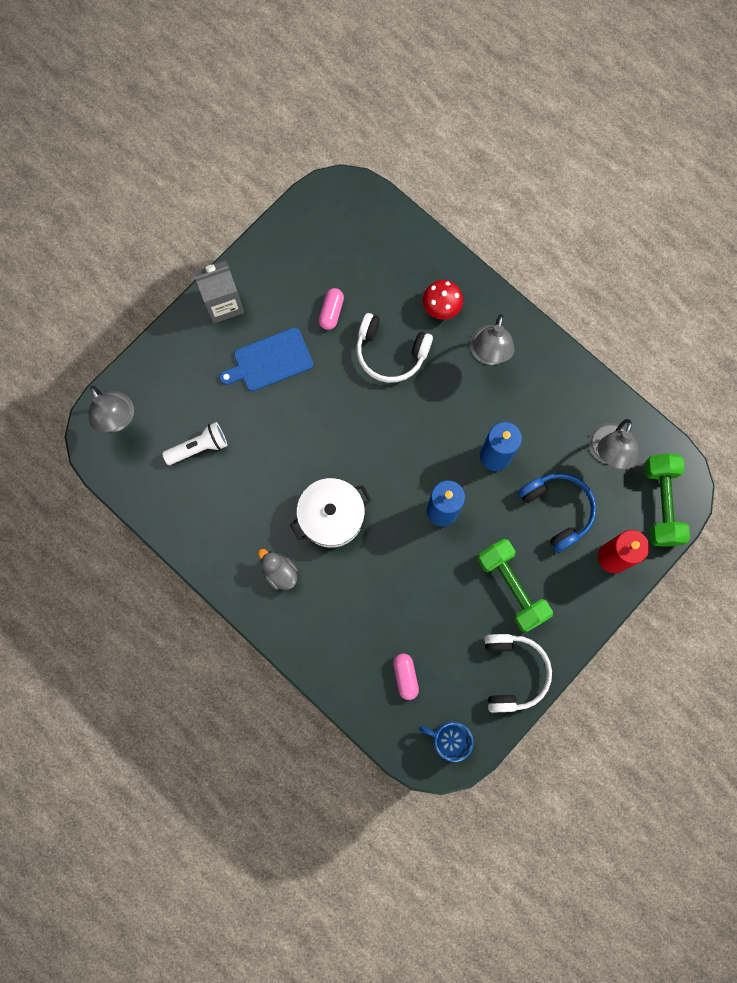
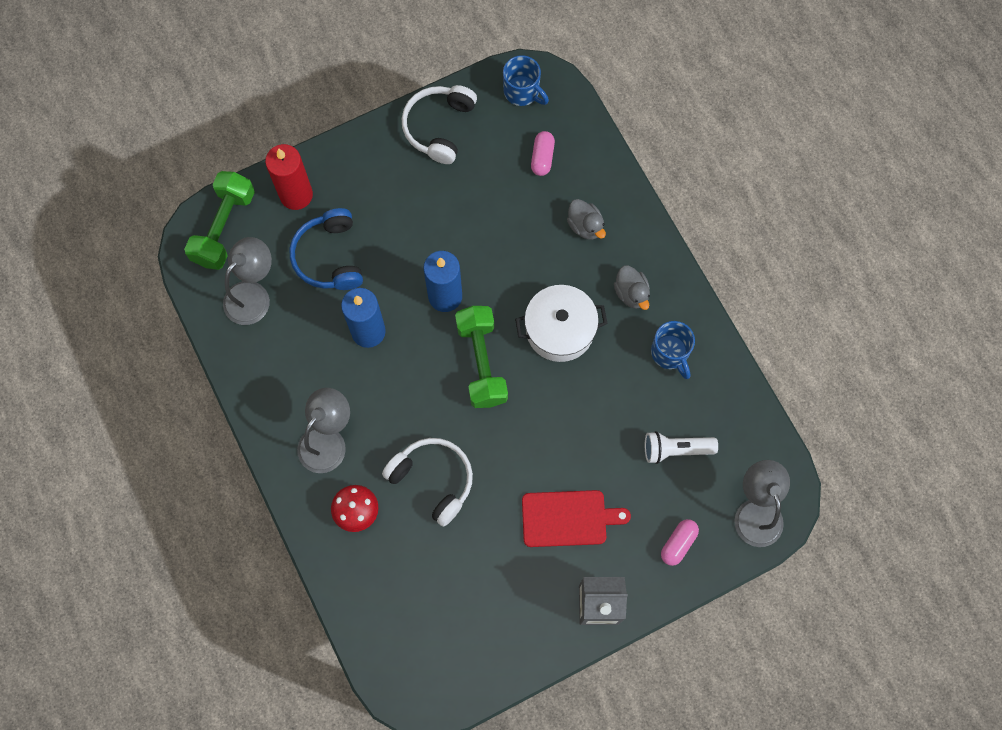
camera: 160 degrees left, 5 degrees down
(228, 529) = (670, 353): none -> blue mug
(270, 361) = (568, 518): blue cutting board -> red cutting board
(331, 312) = (480, 550): pink capsule -> pink capsule (678, 543)
(342, 622) = (585, 226): none -> grey duck
(512, 587) = (407, 201): green dumbbell -> green dumbbell (481, 362)

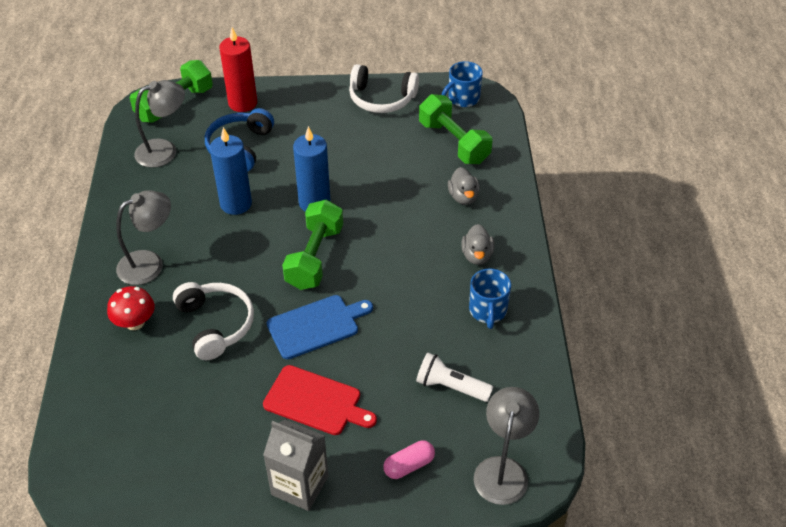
camera: 25 degrees right, 25 degrees down
(439, 127) = (381, 99): white headphones -> white headphones turned 120 degrees counterclockwise
(522, 92) = (462, 99): blue mug -> blue mug turned 75 degrees clockwise
(525, 439) = (316, 326): none -> blue cutting board
(542, 157) = (454, 142): pink capsule -> green dumbbell
(560, 329) = (397, 259): white pot -> none

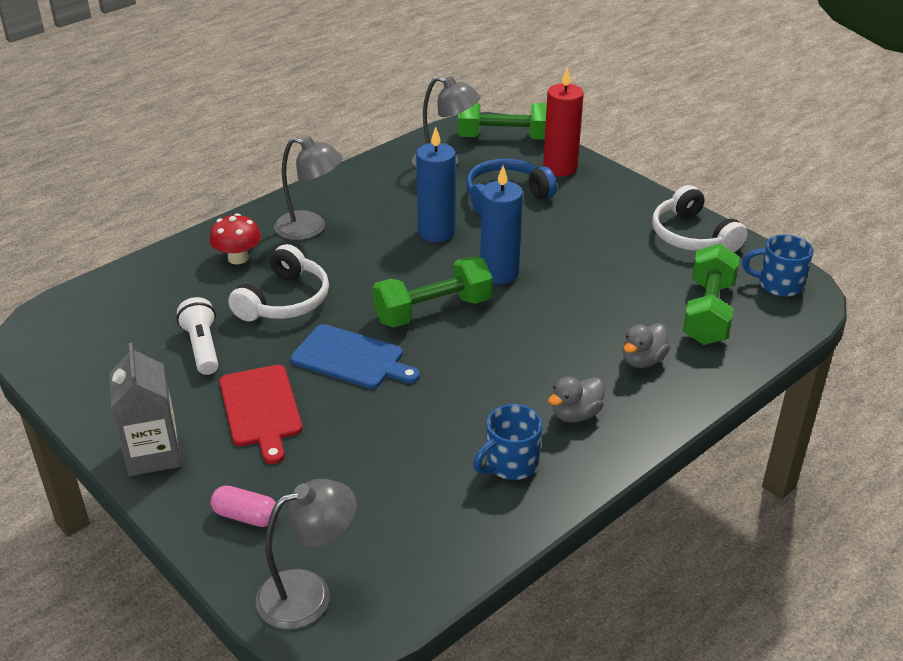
camera: 50 degrees right, 10 degrees down
(451, 387) = (377, 492): white flashlight -> white flashlight (202, 347)

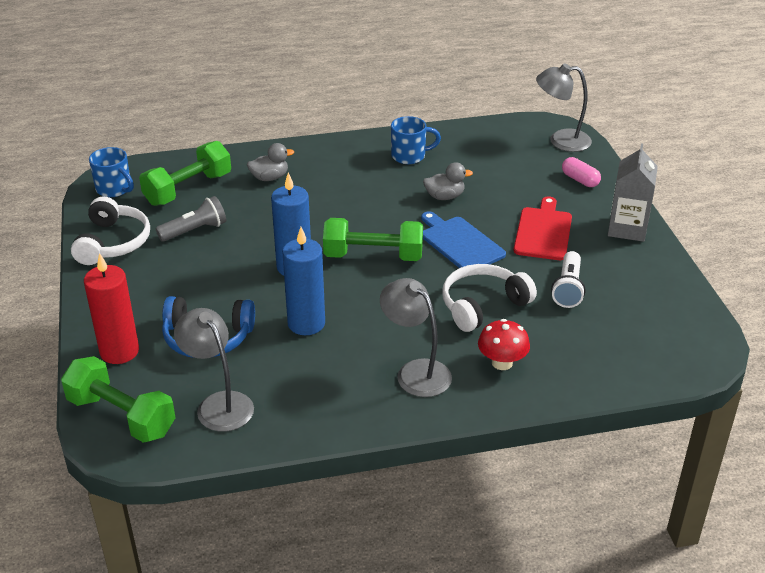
camera: 150 degrees left, 0 degrees up
(575, 414) = (346, 165): grey duck -> grey duck (444, 197)
(637, 273) = (195, 230): none -> grey flashlight

